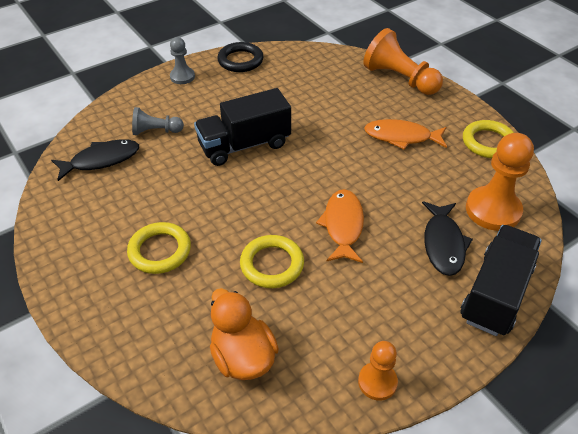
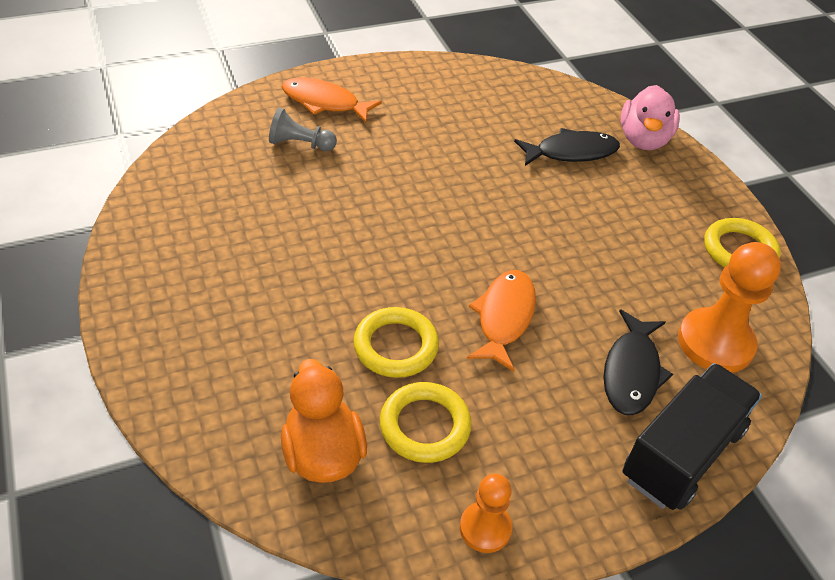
camera: 10 degrees right, 0 degrees up
(101, 160) = (221, 167): black fish -> black fish (571, 152)
(160, 251) = (259, 297): yellow ring -> yellow ring (424, 426)
(182, 77) = (354, 80): grey pawn -> none
(240, 60) = (436, 74): black ring -> none
(244, 145) = (408, 185): black truck -> none
(399, 79) = (643, 140): orange pawn -> pink duck
(401, 137) = (620, 218): orange fish -> orange fish (324, 102)

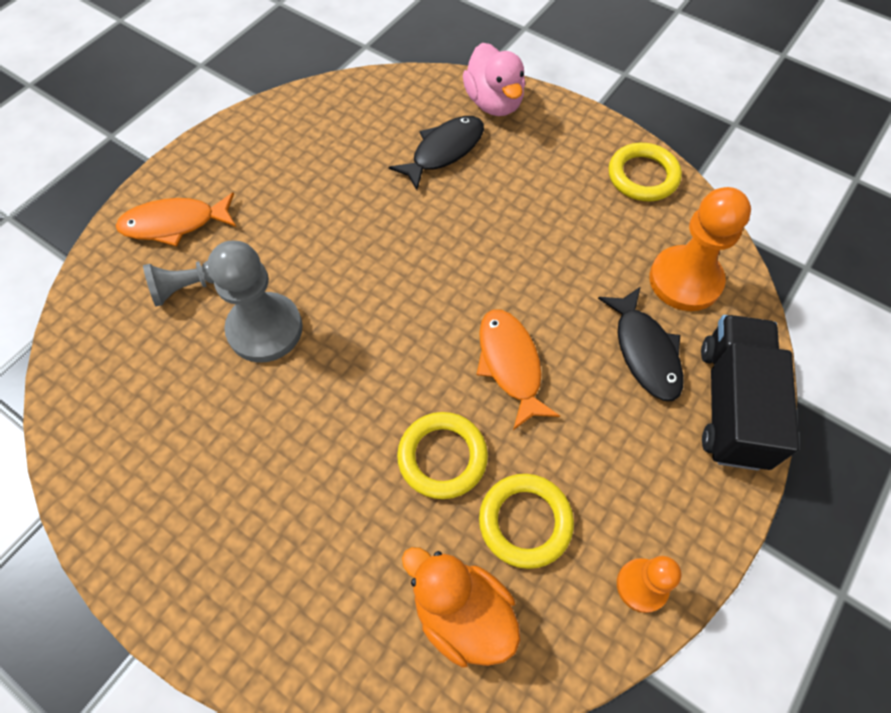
camera: 30 degrees left, 15 degrees up
(333, 196) = (265, 329): none -> grey pawn

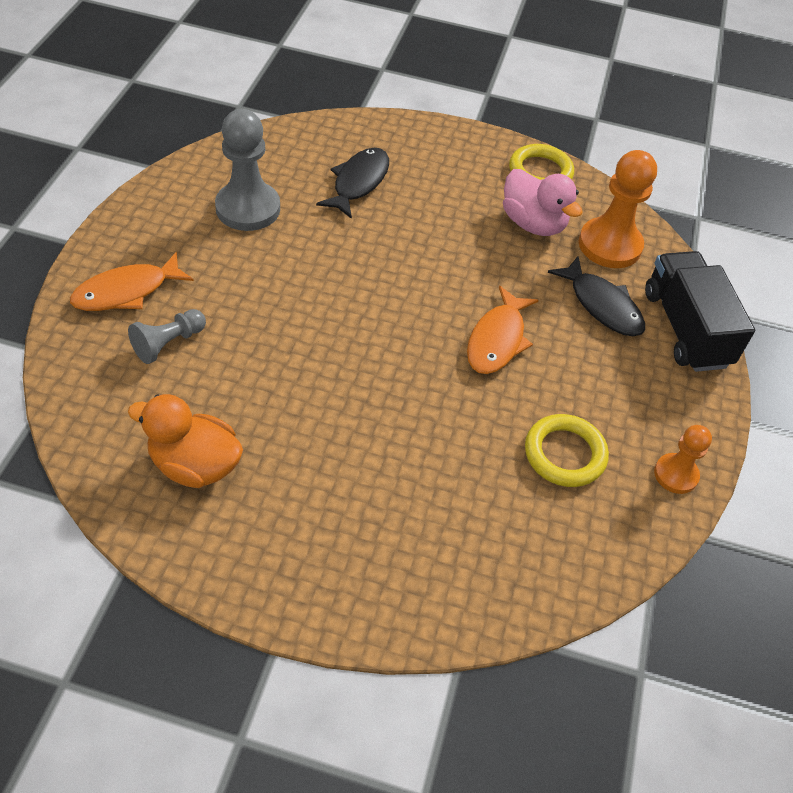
camera: 25 degrees left, 10 degrees down
(265, 329) = (263, 361): grey pawn -> grey pawn (248, 208)
(442, 457) = (473, 424): yellow ring -> none
(462, 613) = (545, 535): orange duck -> orange duck (195, 465)
(494, 103) = (385, 135): pink duck -> pink duck (533, 224)
(510, 364) = (497, 340): orange fish -> orange fish turned 120 degrees counterclockwise

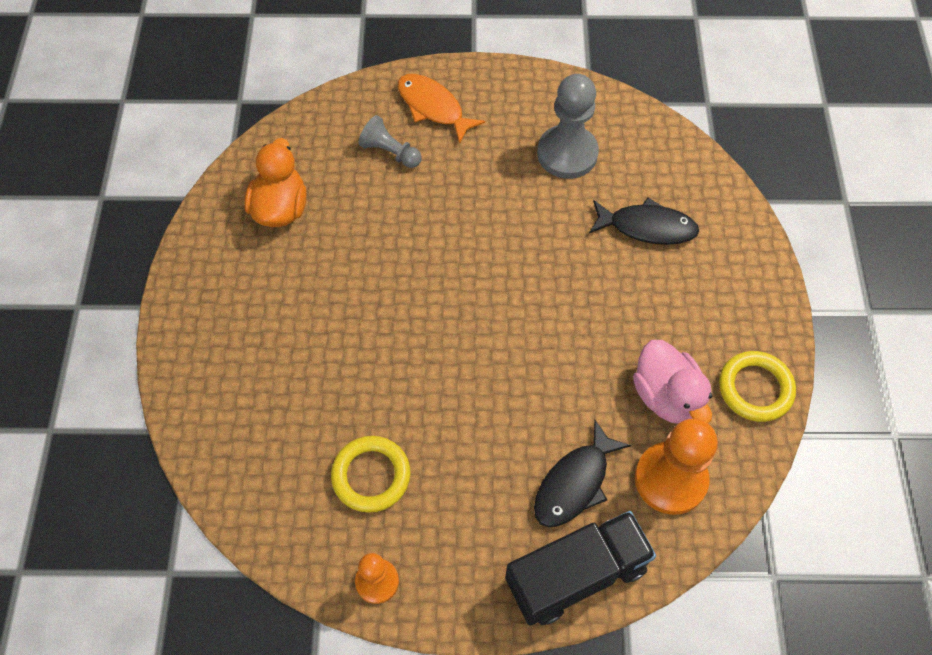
camera: 80 degrees right, 10 degrees up
(497, 340) = (488, 393): orange fish -> none
(533, 224) = (666, 396): pink duck -> pink duck turned 60 degrees counterclockwise

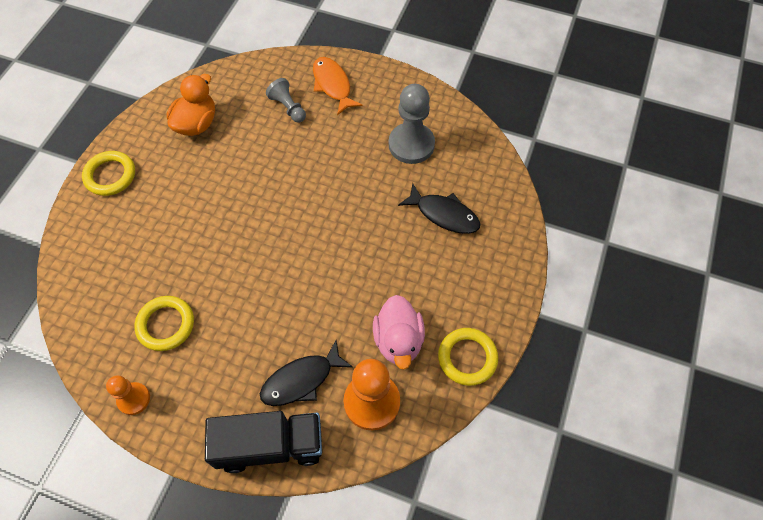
camera: 20 degrees right, 0 degrees up
(198, 311) = (110, 175): none -> yellow ring

